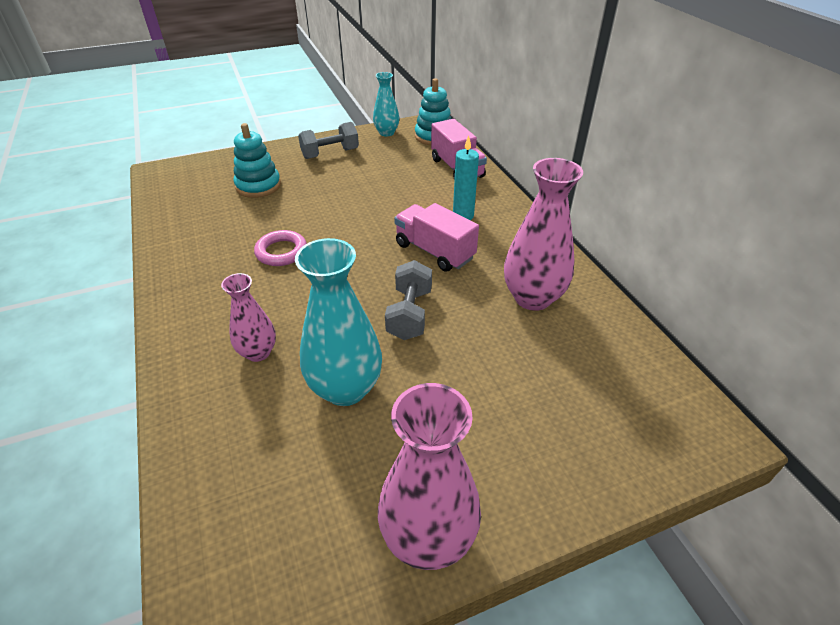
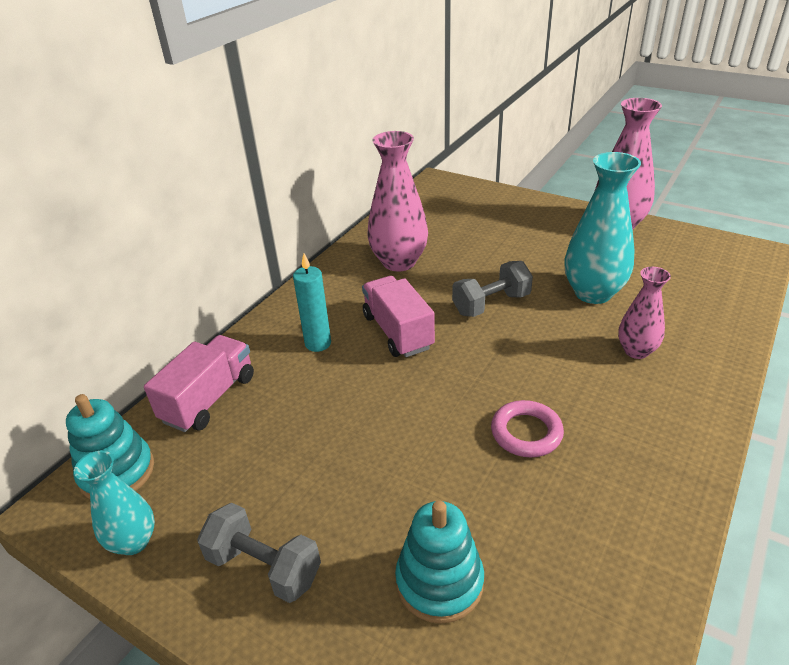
camera: 125 degrees left, 5 degrees down
(434, 251) = (398, 332): pink truck -> pink truck turned 150 degrees clockwise

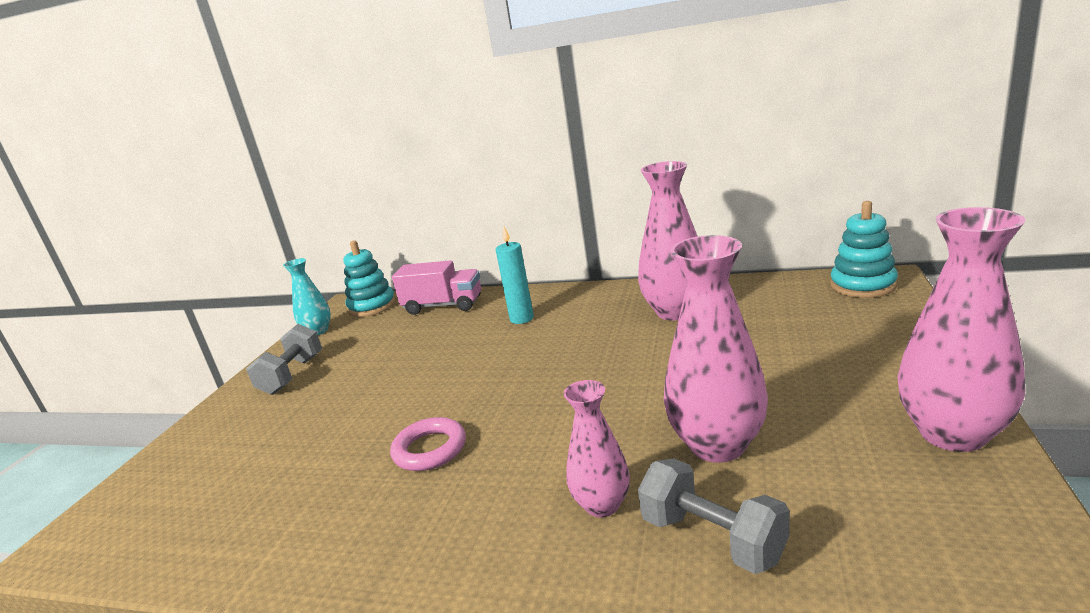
camera: 75 degrees right, 15 degrees down
(398, 332) = (556, 345): pink truck -> none
(439, 582) = (266, 445): turquoise stacking toy -> turquoise stacking toy (863, 285)
(491, 304) = (636, 379): grey dumbbell -> grey dumbbell (712, 538)
(593, 293) = (717, 445): turquoise vase -> pink vase

